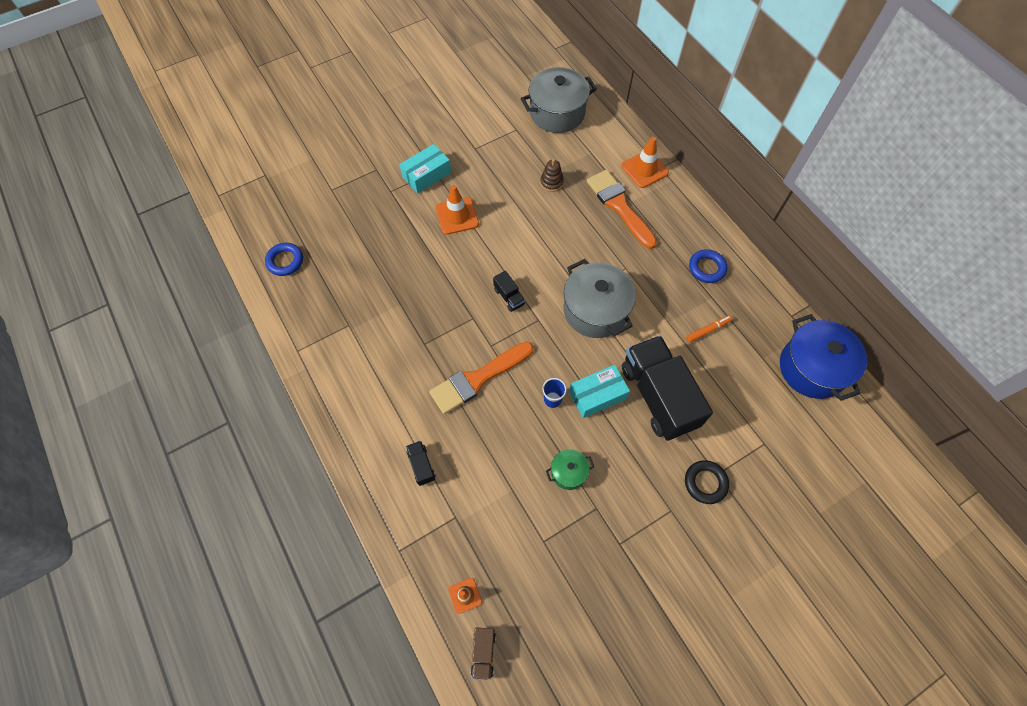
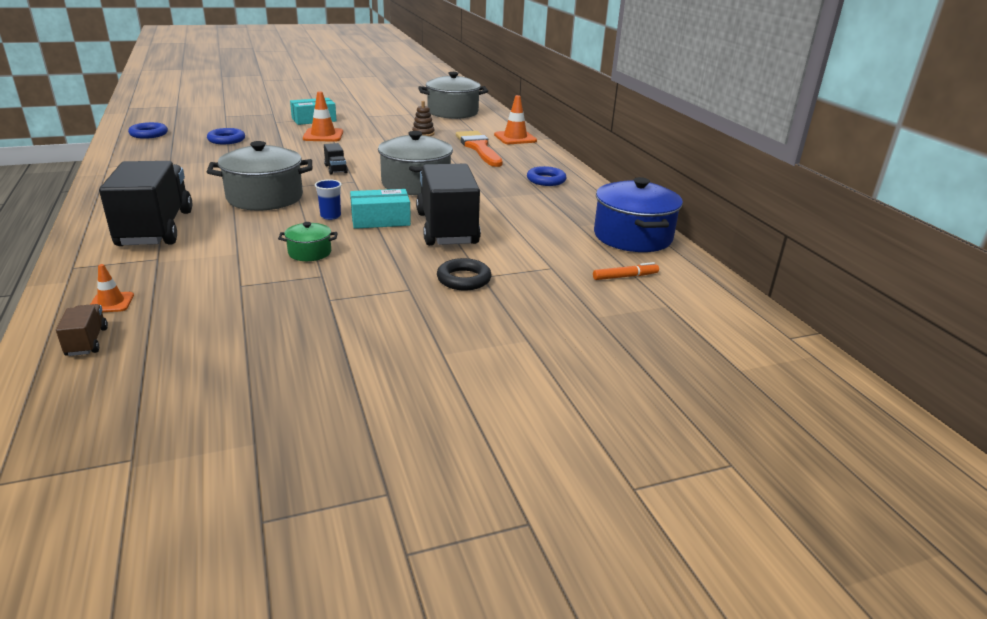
camera: 10 degrees right, 35 degrees down
(369, 254) = (226, 140): none -> blue ring
(421, 465) = (155, 228): black truck -> black truck, size x2.44
(478, 378) = (265, 198): orange brush -> grey pot
(483, 653) = (87, 342): brown truck -> brown truck turned 150 degrees clockwise
(708, 330) = (526, 206): orange marker -> orange marker (625, 276)

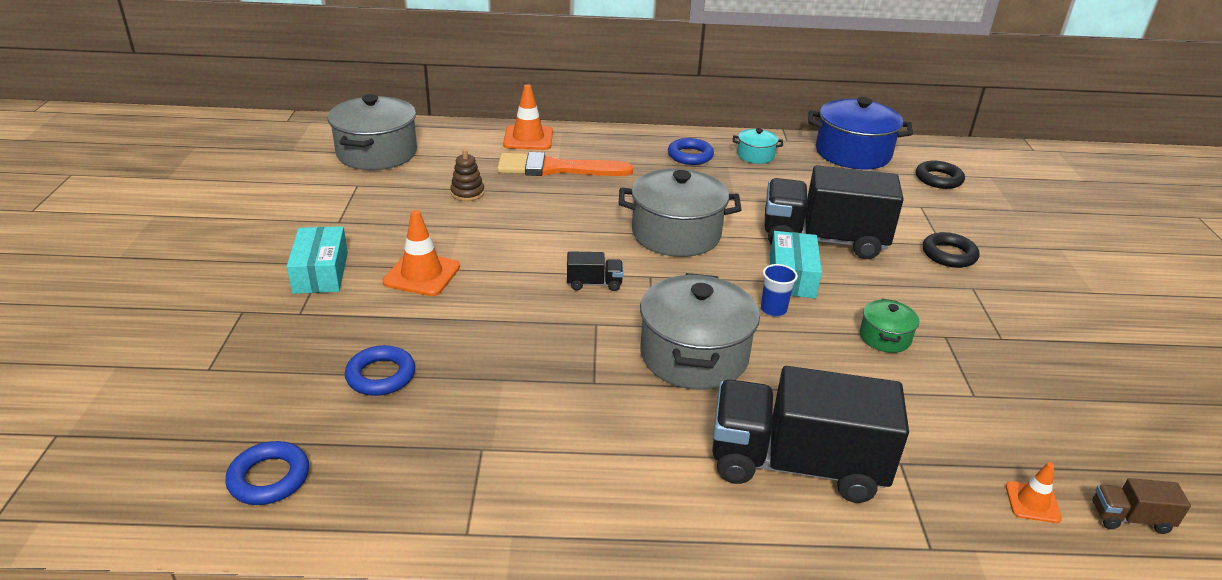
camera: 70 degrees left, 5 degrees up
(575, 200) = (755, 156): none -> turquoise pot
(625, 276) = (938, 179): orange marker -> black ring

